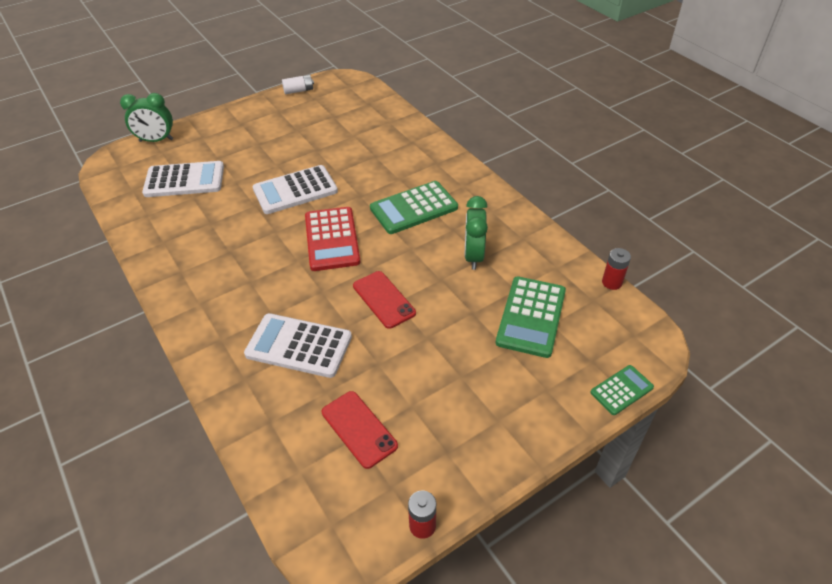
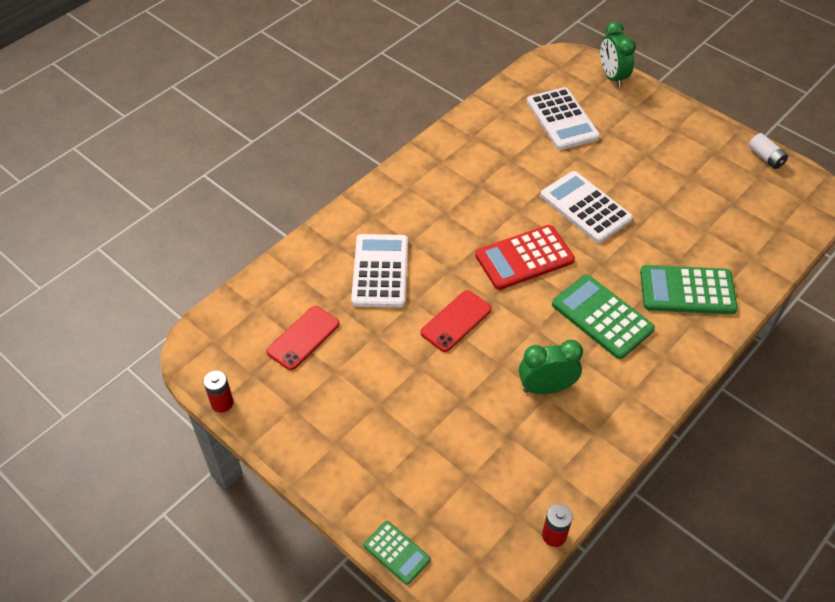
camera: 75 degrees right, 5 degrees up
(531, 317) = (473, 456): green calculator -> green calculator (687, 291)

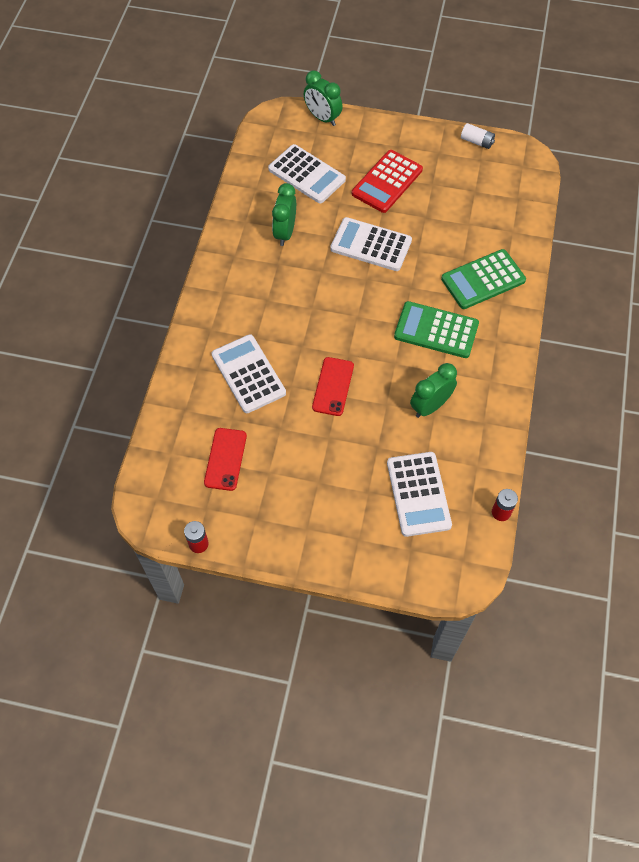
camera: 30 degrees left, 10 degrees up
(397, 552) = (404, 584): green calculator -> none
(474, 469) = (418, 494): none -> white calculator
(505, 161) = (285, 233): none -> green clock
(524, 258) = (351, 309): red calculator -> red calculator (387, 182)

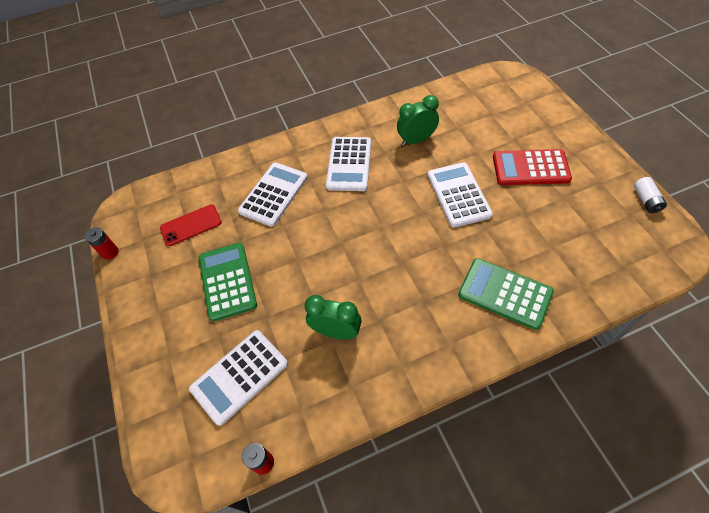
camera: 60 degrees right, 5 degrees down
(306, 174) = (481, 120): white calculator -> white calculator (349, 164)
(322, 118) = (543, 97): green clock -> none
(333, 386) = (302, 251): red phone -> none
(436, 330) = (417, 289): green calculator -> green calculator (227, 281)

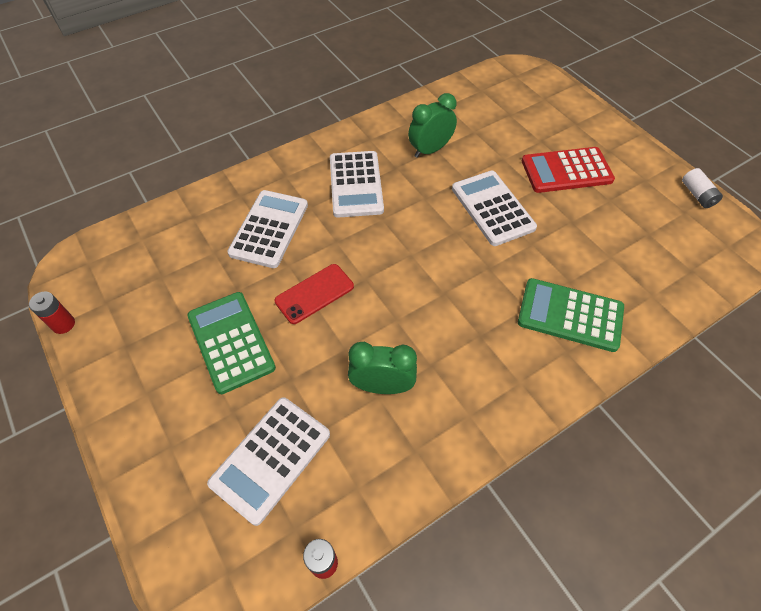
camera: 15 degrees left, 0 degrees up
(191, 225) = (168, 277): red phone -> red phone (314, 293)

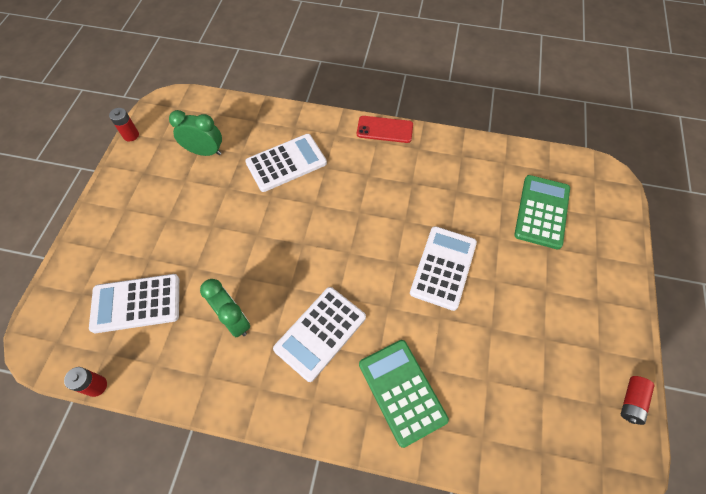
camera: 45 degrees right, 5 degrees up
(231, 342) = (191, 217): green calculator -> green calculator (542, 212)
(314, 293) = (264, 227): red phone -> red phone (384, 129)
(356, 184) = (371, 174): white calculator -> white calculator (320, 333)
(430, 150) = (451, 188): green clock -> green clock (205, 152)
(566, 171) = (538, 287): red calculator -> none
(697, 195) = (631, 402): white battery -> red battery

